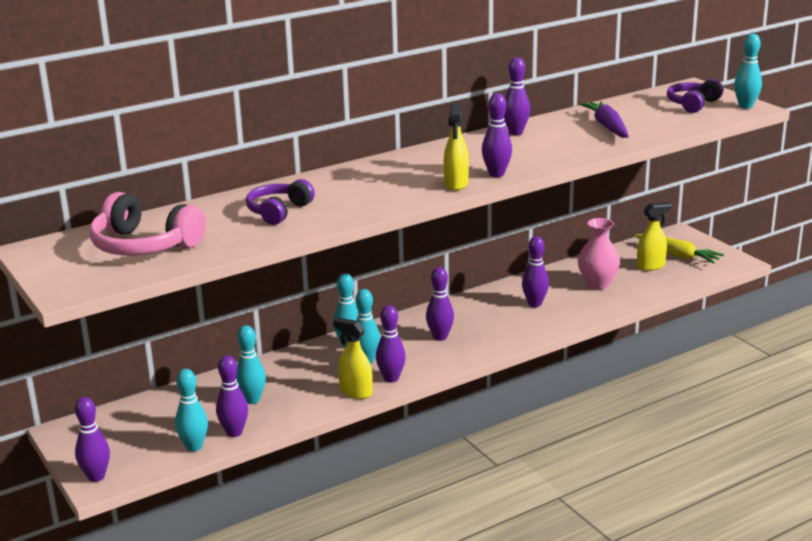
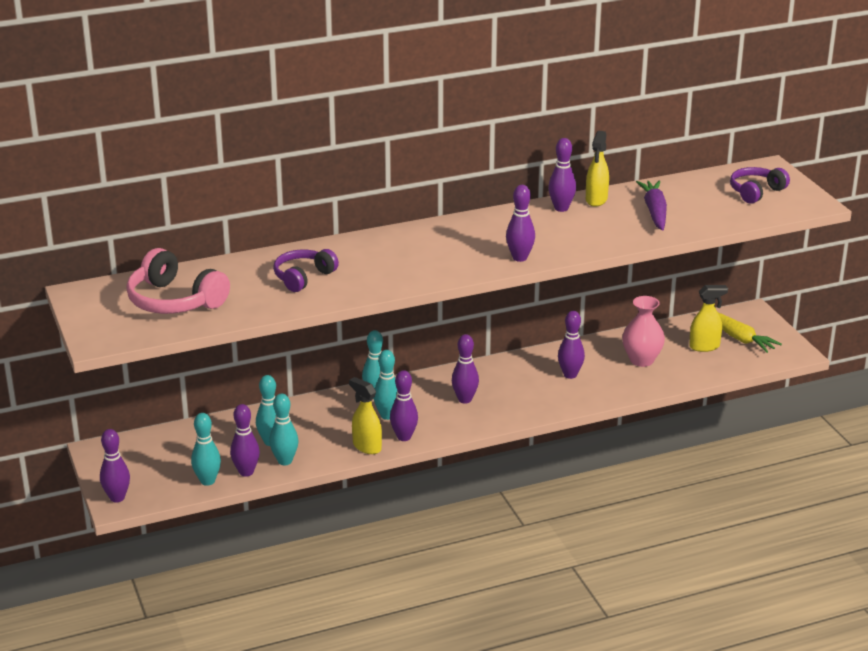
camera: 10 degrees right, 5 degrees up
(456, 184) = (477, 265): yellow spray bottle -> yellow spray bottle (596, 200)
(745, 106) = (808, 201): turquoise bowling pin -> turquoise bowling pin (285, 461)

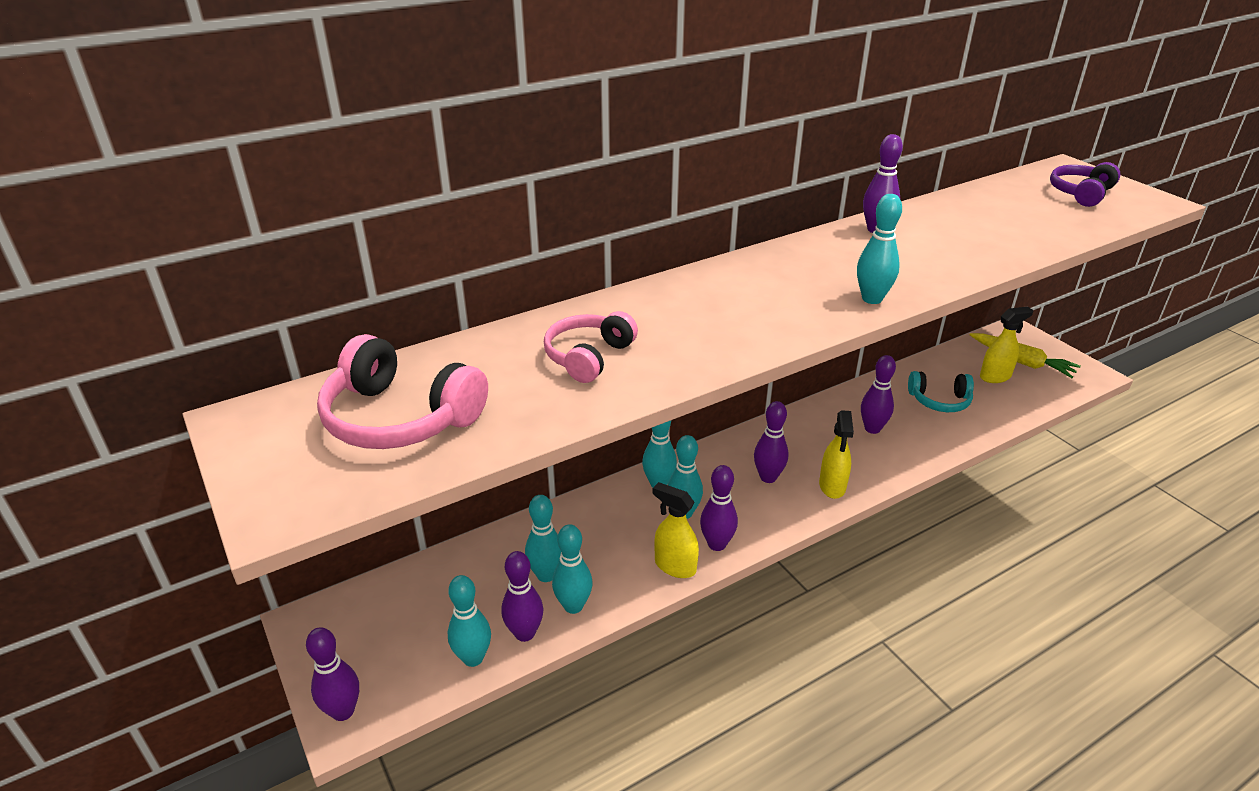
camera: 10 degrees left, 5 degrees up
(303, 277) = (588, 357): purple headphones -> pink headphones
(519, 258) = (872, 299): purple bowling pin -> turquoise bowling pin
(596, 200) = (909, 216): yellow spray bottle -> yellow spray bottle (832, 486)
(641, 360) = (939, 401): pink vase -> turquoise headphones
(654, 211) = (989, 225): purple carrot -> none

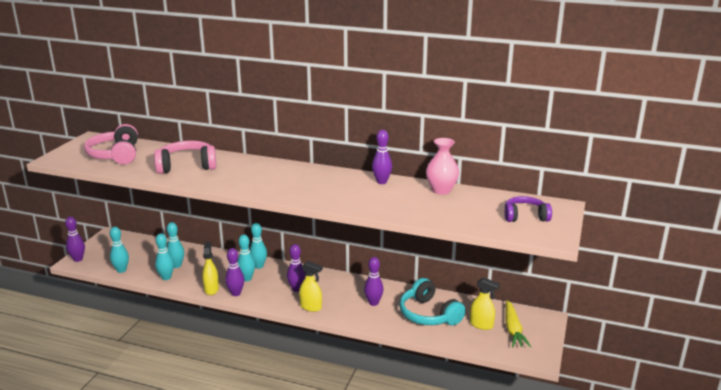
camera: 50 degrees right, 10 degrees down
(525, 633) = (142, 274): purple bowling pin -> none
(588, 357) = (187, 166): pink headphones -> pink headphones, size x1.53
(832, 486) = (311, 307): yellow spray bottle -> yellow spray bottle turned 120 degrees counterclockwise
(872, 299) = (306, 197): turquoise bowling pin -> none
(939, 401) = (428, 314): turquoise headphones -> turquoise headphones, size x1.53
(950, 206) = (441, 190): none -> pink vase

